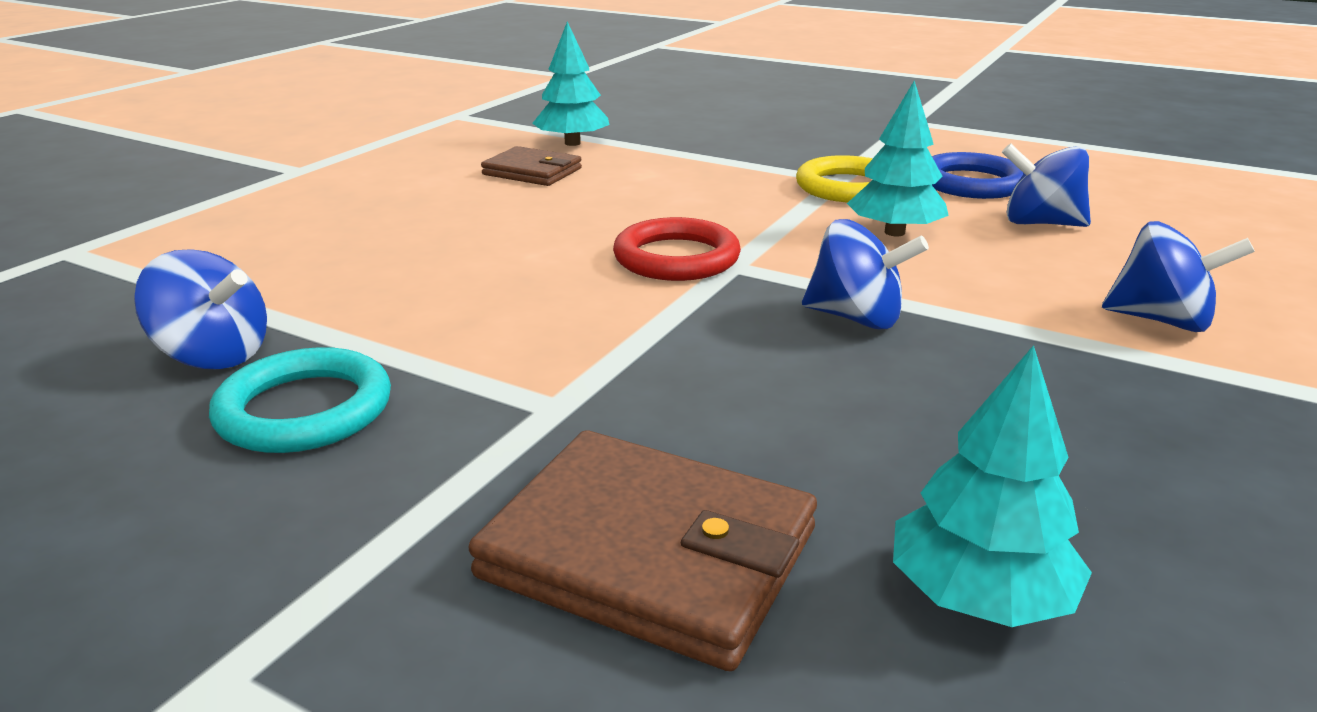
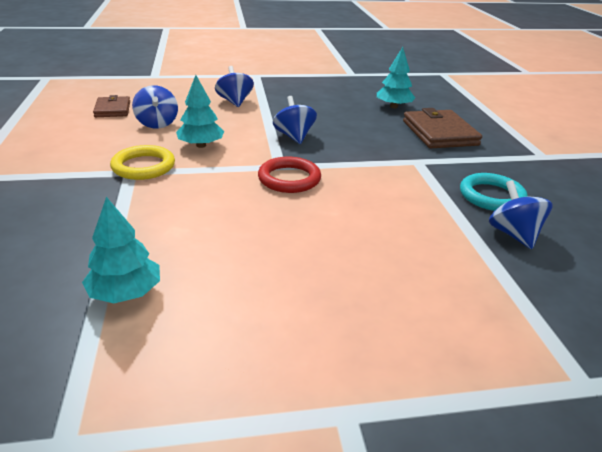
camera: 130 degrees left, 5 degrees up
(532, 171) = (215, 275): brown wallet -> brown wallet (112, 109)
(971, 183) = (108, 142): blue ring -> none

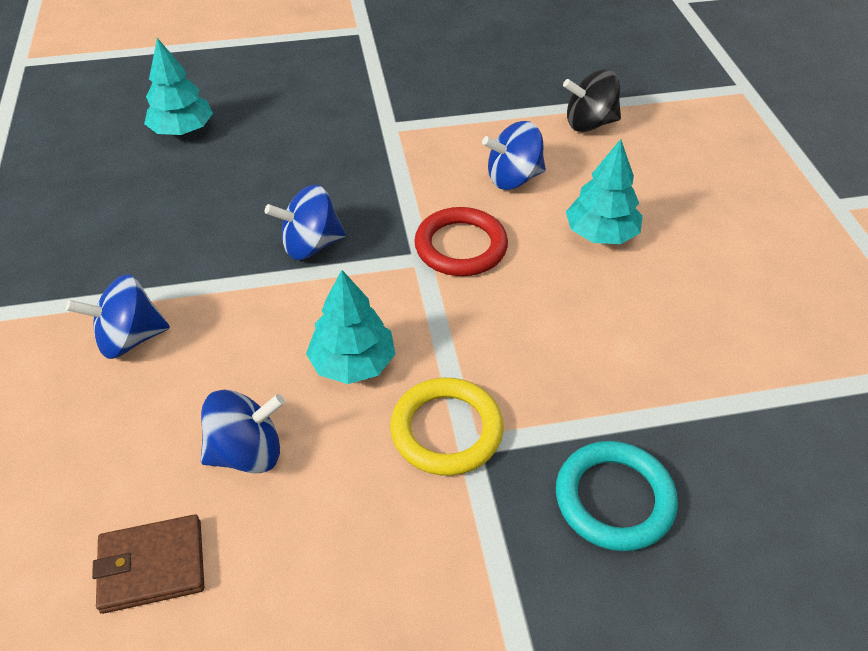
camera: 90 degrees left, 15 degrees up
(125, 293) = (765, 372): turquoise tree -> turquoise tree (601, 234)
(439, 133) = (294, 97): brown wallet -> none
(452, 248) = (589, 124): none -> black spinning top
(491, 196) = (474, 83): turquoise ring -> turquoise ring (614, 499)
(513, 234) = (552, 82): blue spinning top -> blue spinning top (513, 178)

